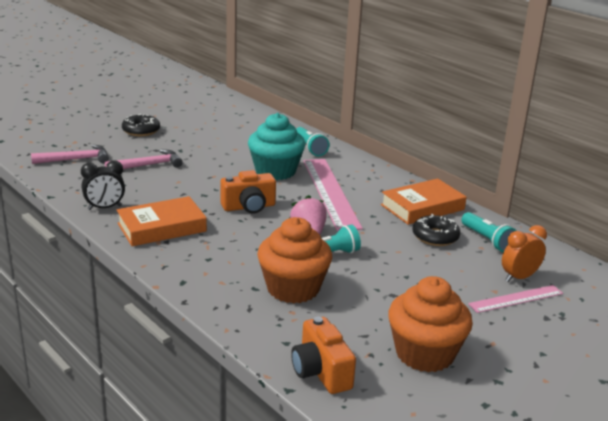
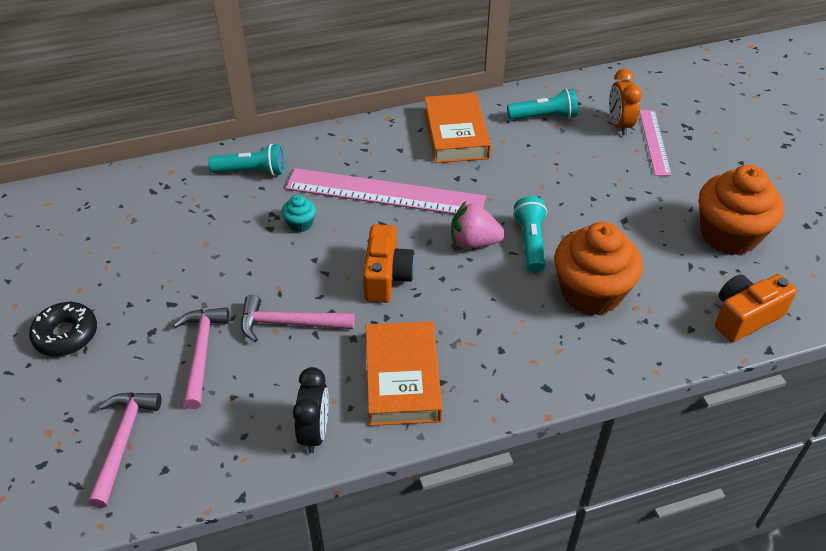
camera: 65 degrees left, 20 degrees up
(186, 184) = (289, 323): none -> pink hammer
(275, 171) = (300, 224): turquoise cupcake -> turquoise cupcake, size x0.43
(321, 372) = (745, 317): orange camera -> orange camera turned 150 degrees clockwise
(435, 237) = (523, 149): black donut -> none

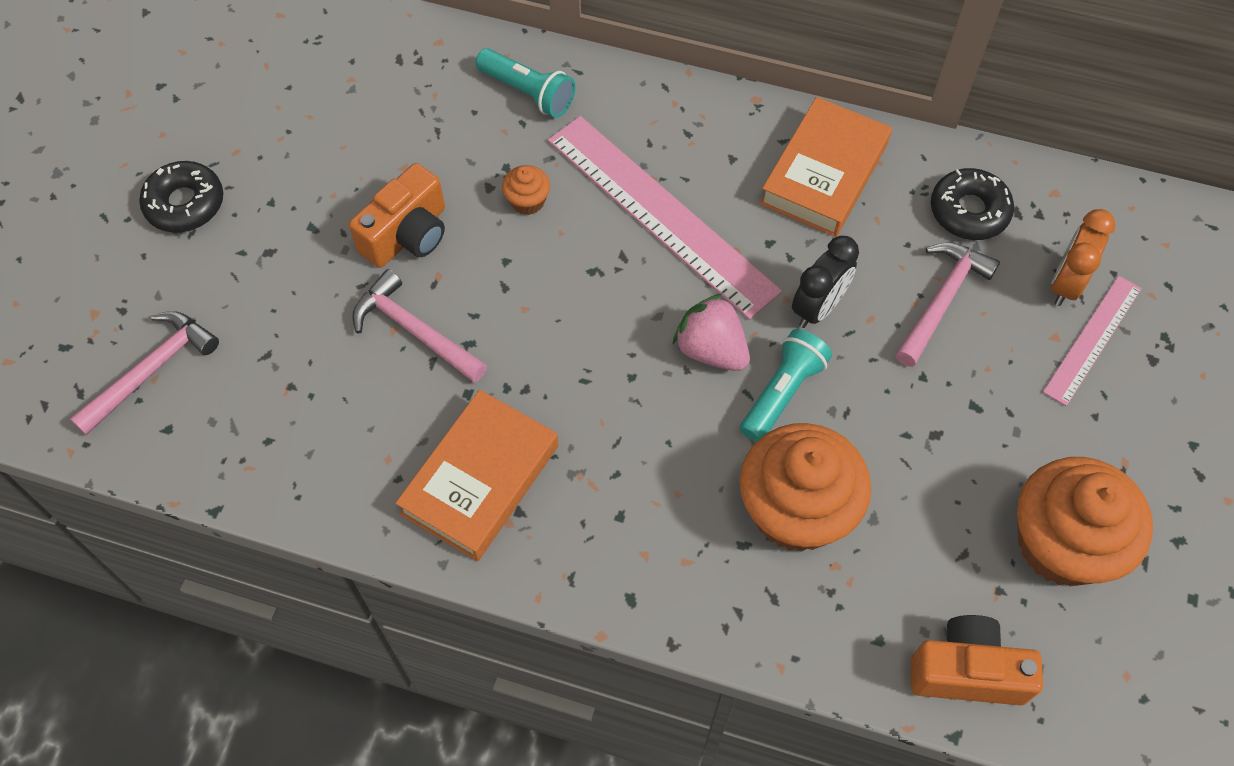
camera: 35 degrees right, 15 degrees up
(201, 353) = (299, 311): pink hammer -> pink hammer (942, 300)
(300, 224) = (527, 201): turquoise cupcake -> orange cupcake
(315, 432) = (339, 484): black clock -> black clock (818, 308)
(386, 277) = (568, 335): orange camera -> orange camera (407, 235)
(544, 116) = (969, 211): turquoise flashlight -> black donut

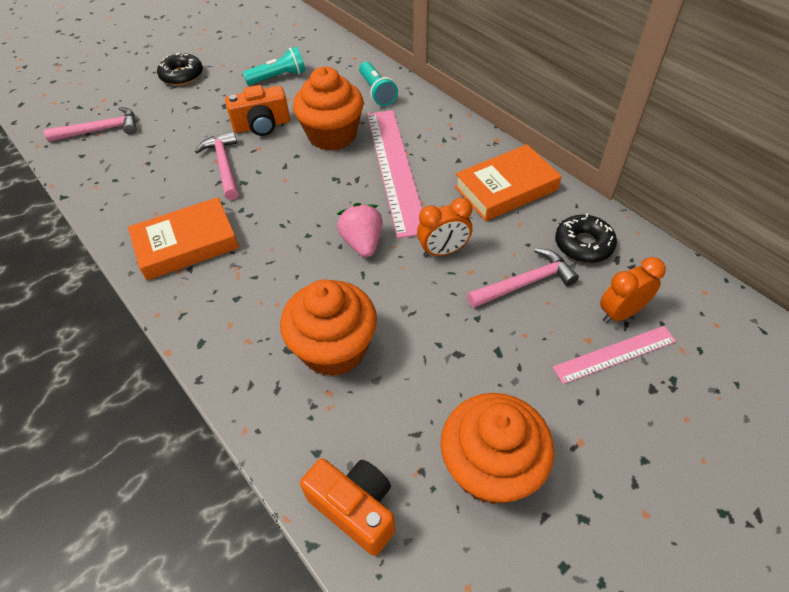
camera: 35 degrees right, 10 degrees down
(527, 201) = (332, 135): orange cupcake -> orange cupcake, size x2.33
(782, 393) = (382, 283): turquoise flashlight -> turquoise flashlight (278, 77)
(818, 308) = (443, 251): black clock -> orange clock

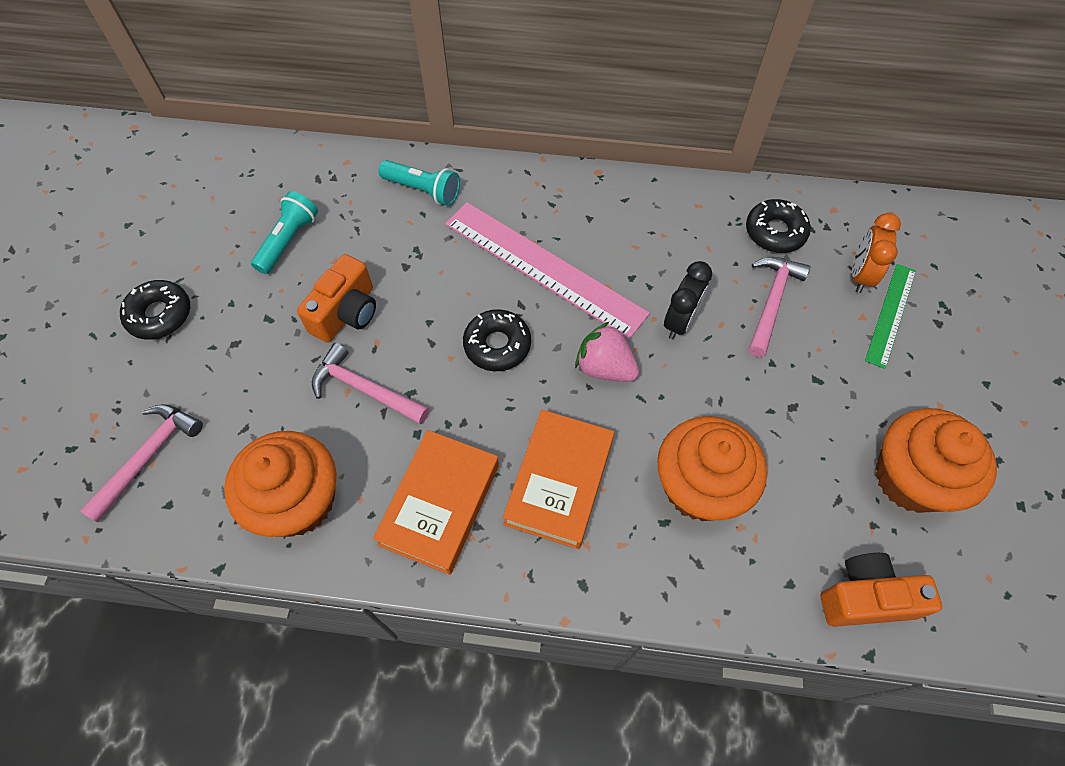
camera: 45 degrees left, 10 degrees up
(317, 190) = (497, 345): none -> black donut
(332, 135) = (437, 273): orange cupcake -> orange cupcake (298, 501)
(443, 251) = (680, 322): orange clock -> black clock
(506, 188) = (661, 219): orange book -> orange book (559, 481)
(614, 354) = (890, 314): pink ruler -> green ruler

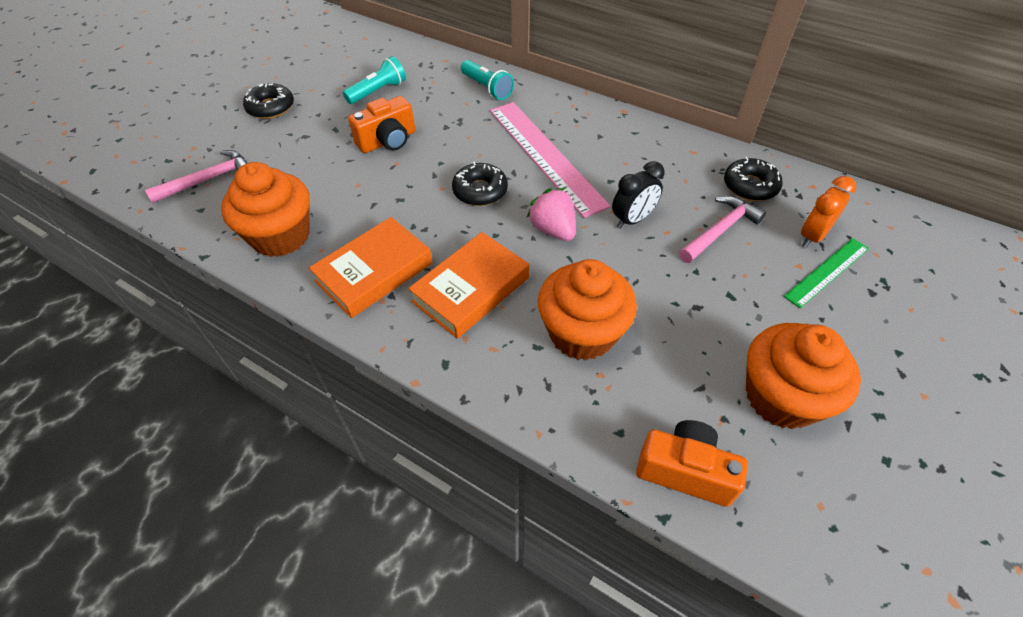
camera: 25 degrees right, 10 degrees down
(365, 389) = (370, 187): pink hammer -> none

